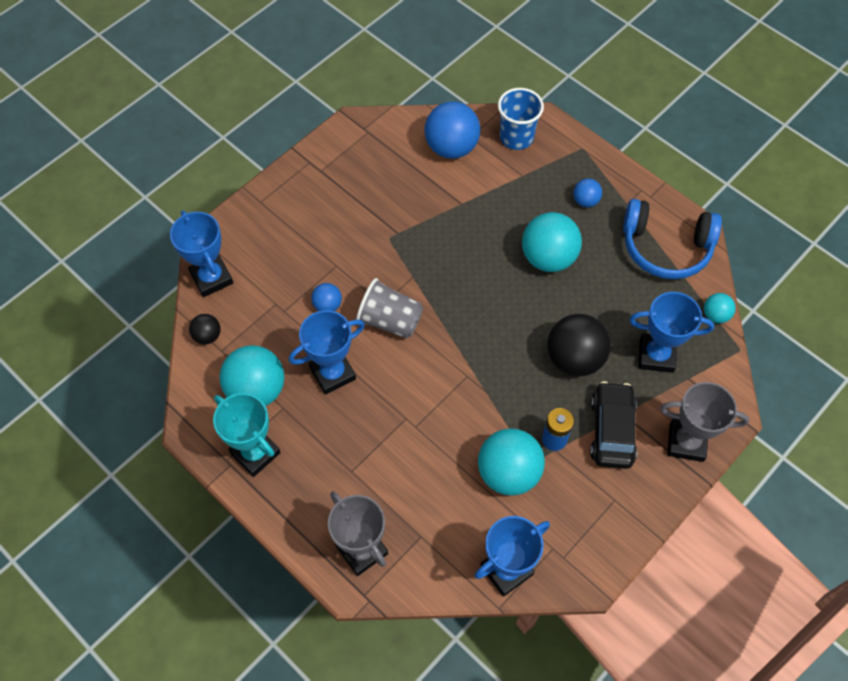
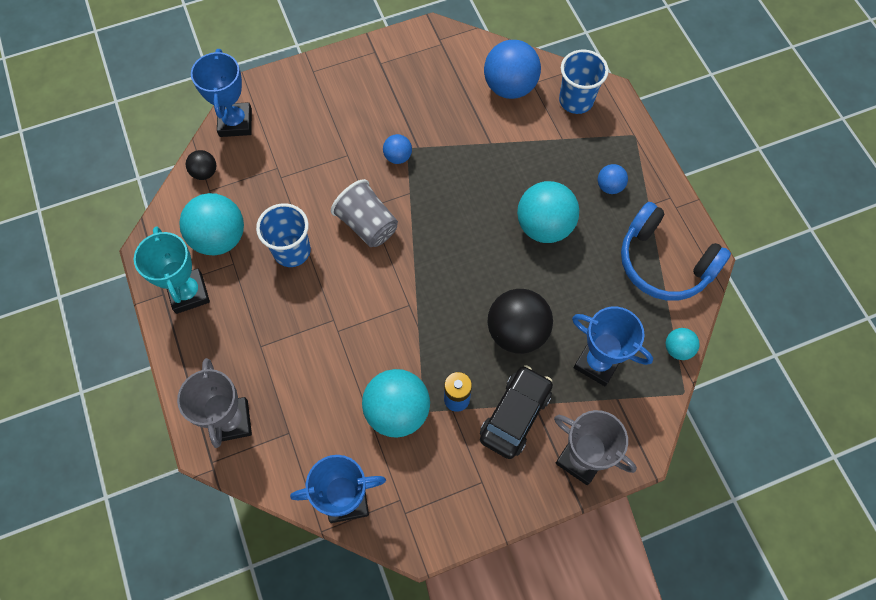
camera: 25 degrees right, 5 degrees up
(327, 305) = (320, 188): blue ball -> blue ball (398, 157)
(332, 373) = (292, 251): blue trophy -> blue cup

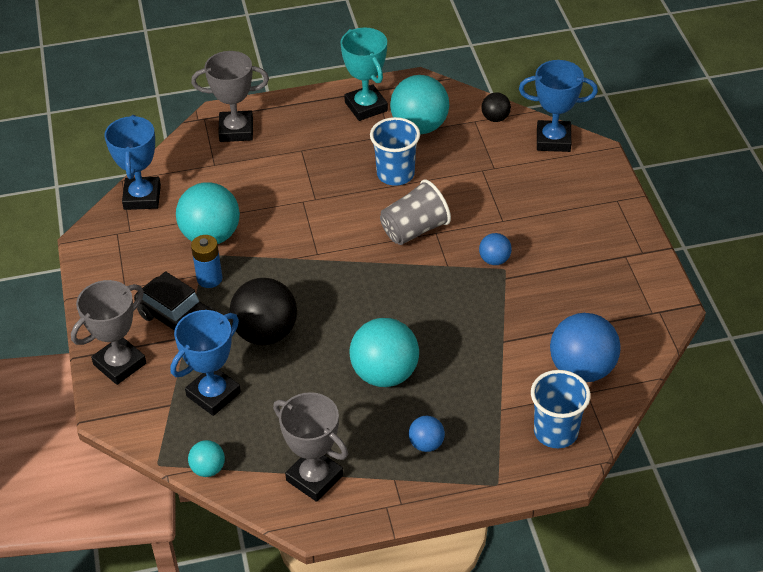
camera: 100 degrees right, 20 degrees down
(189, 293) = (366, 107): turquoise trophy -> turquoise trophy turned 75 degrees clockwise
(664, 263) = (314, 478): blue headphones -> grey trophy

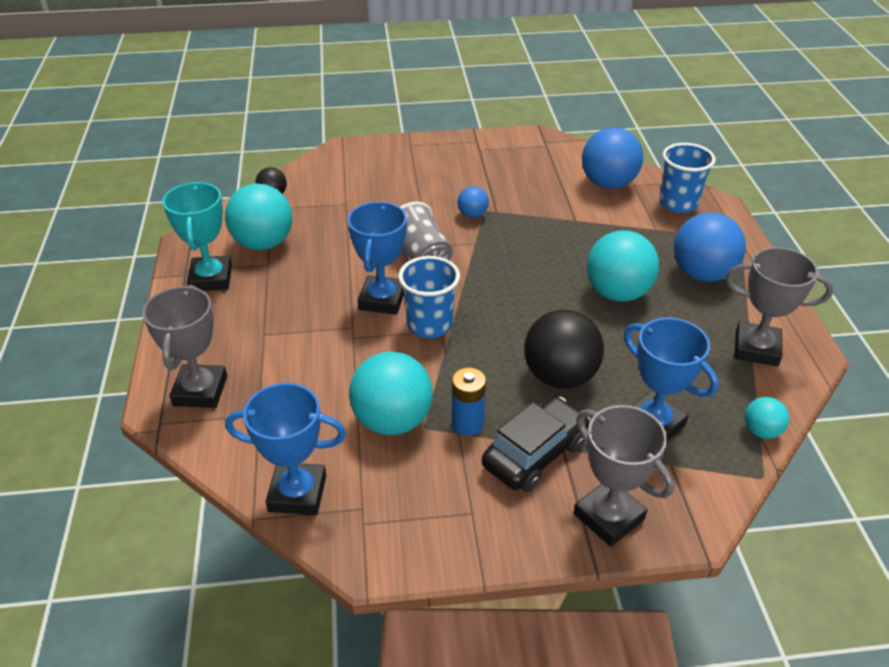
camera: 85 degrees left, 5 degrees down
(314, 478) = (756, 348): grey trophy -> grey trophy turned 60 degrees clockwise
(366, 107) = (211, 278): turquoise trophy -> turquoise trophy turned 75 degrees counterclockwise
(395, 174) = (332, 265): blue cup -> blue cup (430, 325)
(426, 444) = (702, 274): blue ball -> blue ball, size x1.99
(553, 140) = (320, 167): blue trophy -> blue trophy (382, 299)

